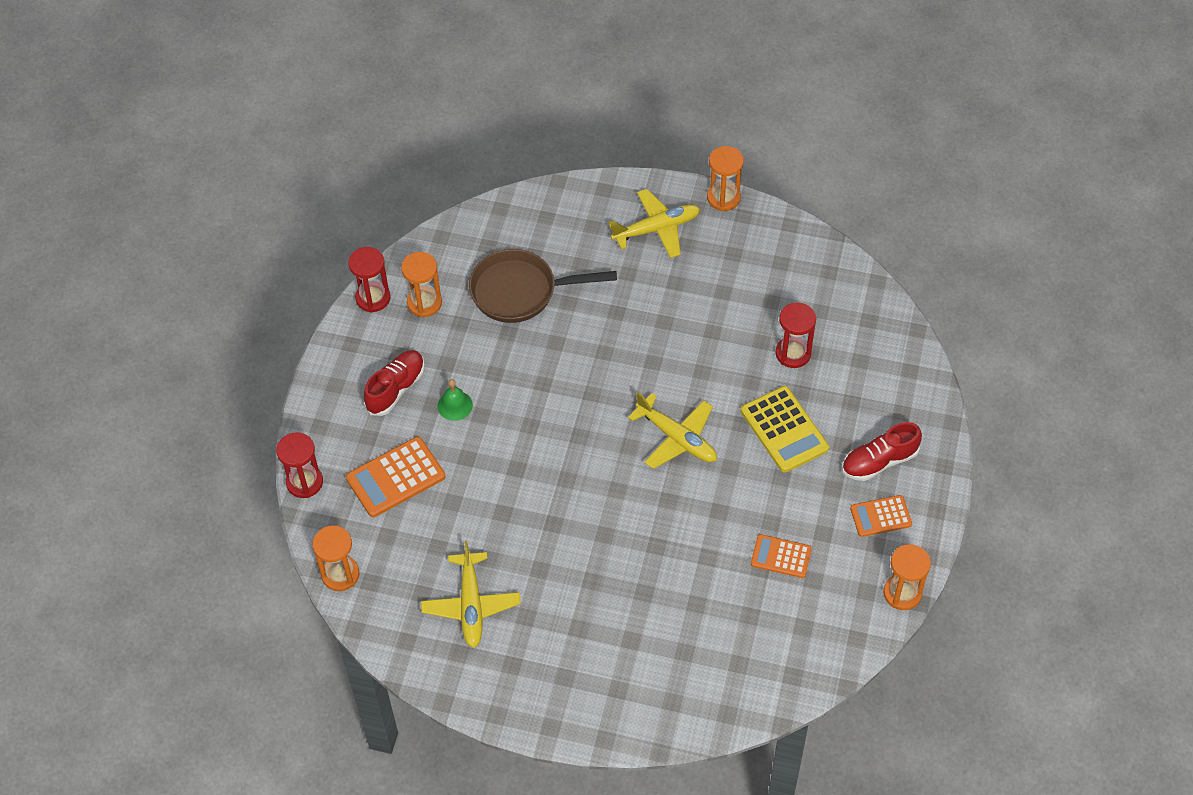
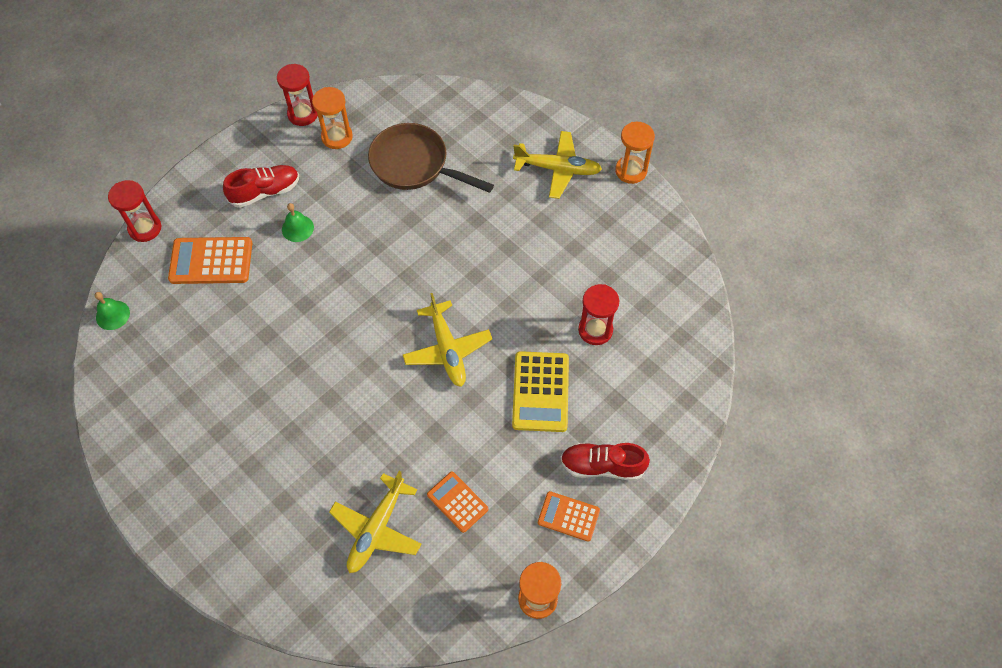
camera: 30 degrees right, 5 degrees up
(340, 574) = (112, 315): orange hourglass -> green bell
(471, 605) = (185, 396): yellow plane -> yellow plane (377, 529)

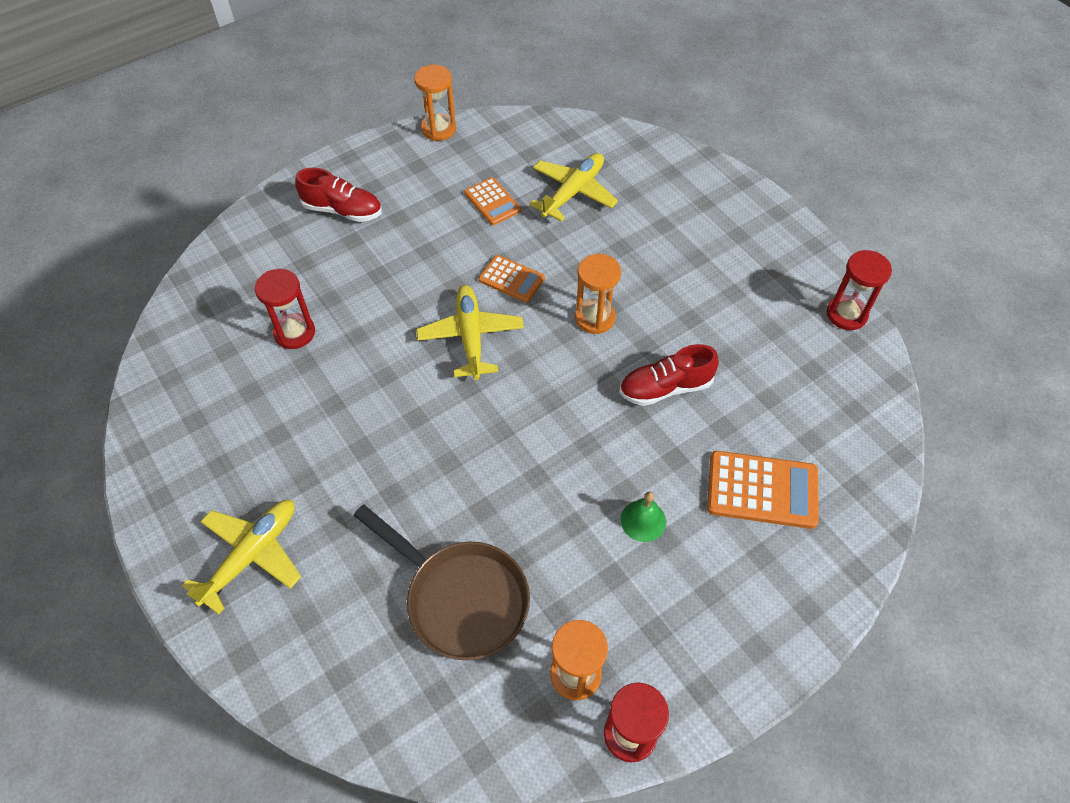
camera: 170 degrees left, 5 degrees down
(112, 315) = (882, 437): green bell -> none
(145, 228) = (864, 556): red hourglass -> red hourglass (846, 314)
(265, 192) = (691, 588): red shoe -> red shoe (665, 388)
(540, 392) = (380, 281): yellow calculator -> none
(558, 169) = (251, 555): yellow plane -> yellow plane turned 105 degrees clockwise
(568, 516) = (390, 178): orange calculator -> orange calculator (511, 279)
(631, 171) = (149, 534): orange hourglass -> orange hourglass (595, 318)

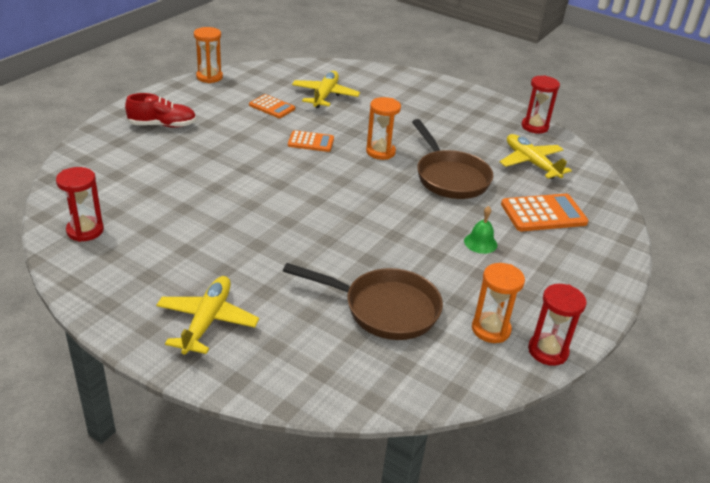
camera: 25 degrees left, 20 degrees down
(294, 333) = (165, 193): red hourglass -> red hourglass (85, 230)
(471, 337) = (301, 174): yellow plane -> yellow plane (531, 163)
(665, 388) = (449, 177): red shoe -> brown pan

